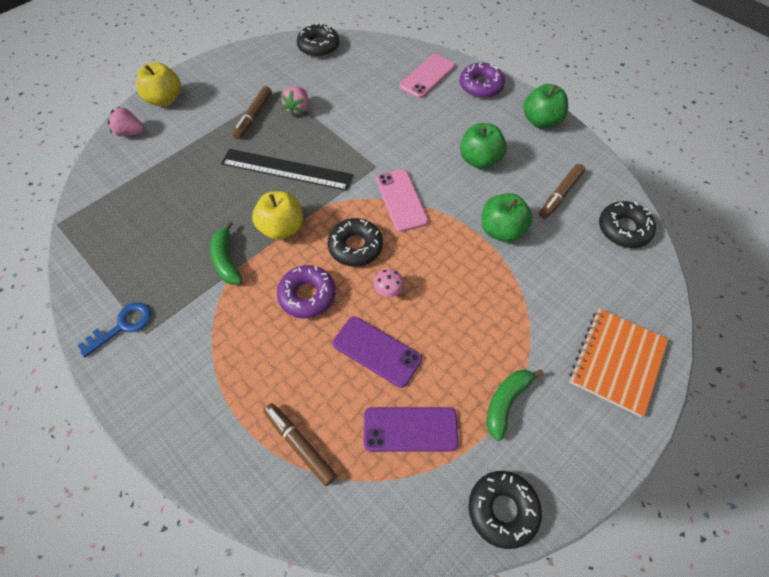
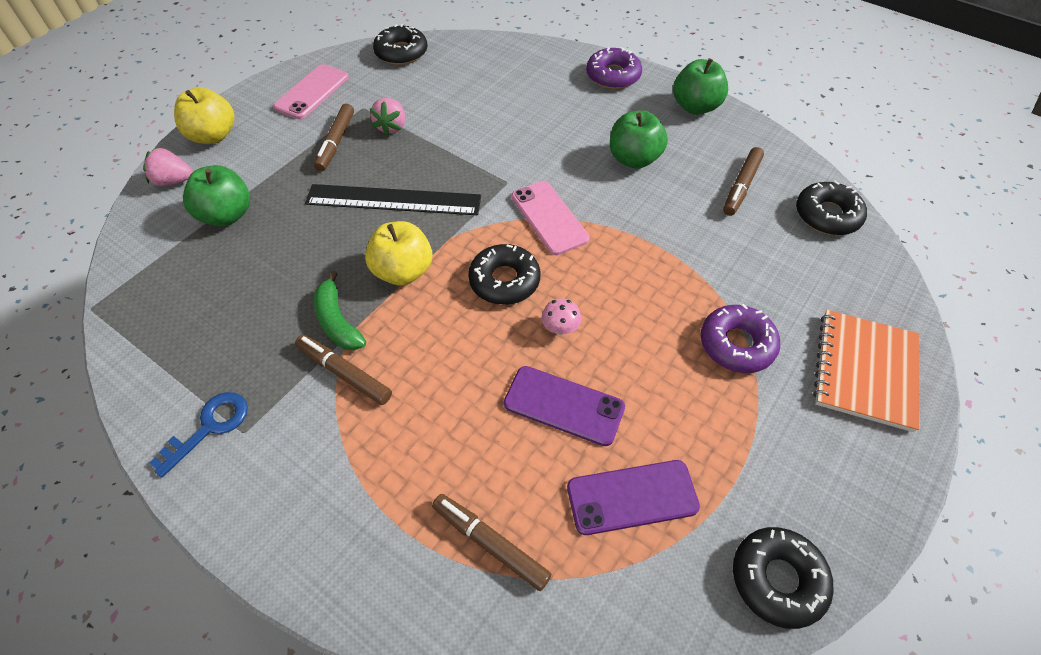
camera: 10 degrees left, 5 degrees down
(223, 301) = (344, 373): none -> brown marker
(307, 295) = (456, 349): purple donut -> purple donut (737, 344)
(427, 76) = (545, 72): pink phone -> pink phone (312, 92)
(501, 230) = (682, 236): green apple -> green apple (227, 215)
(506, 402) = (744, 442): green banana -> none

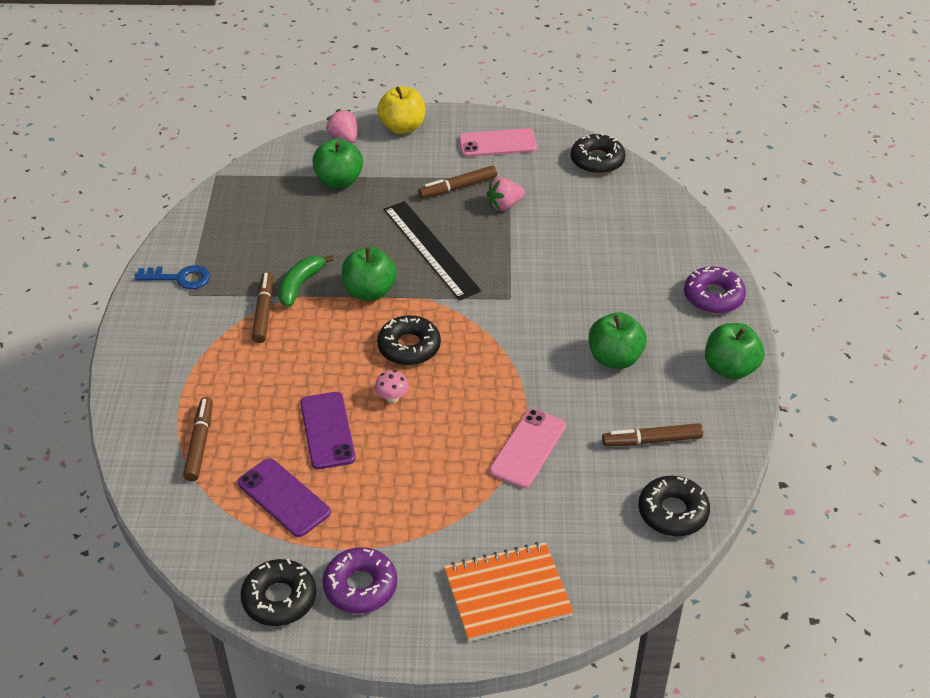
camera: 55 degrees right, 10 degrees down
(403, 271) = (369, 291): yellow apple -> green apple
(549, 217) = (495, 340): pink phone -> pink phone (528, 448)
(737, 344) = (465, 504): purple donut -> purple donut (360, 586)

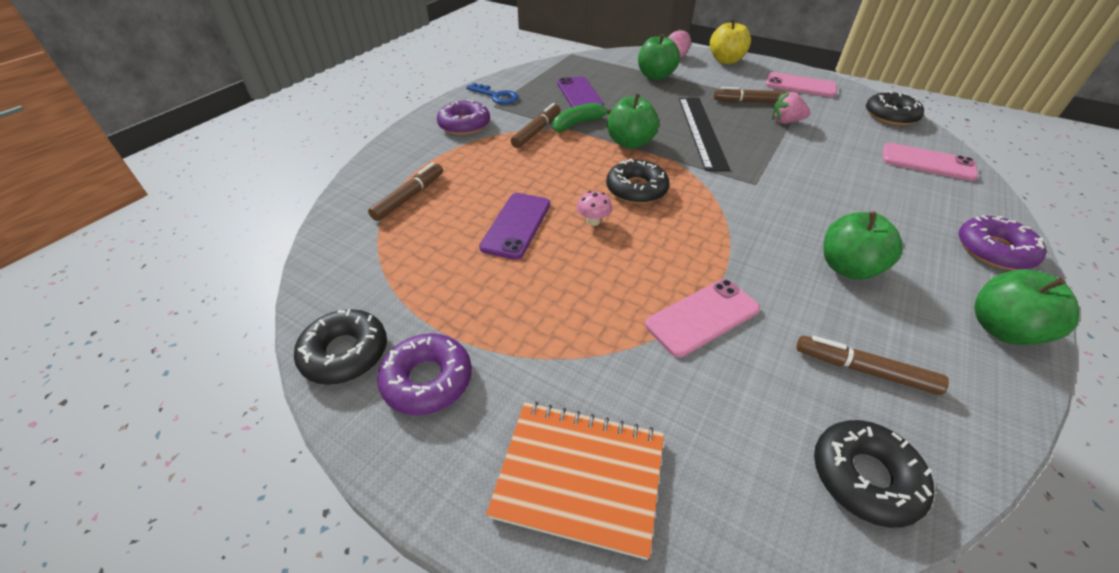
camera: 30 degrees right, 0 degrees up
(178, 333) = (464, 125): none -> purple donut
(284, 497) = (433, 263): purple phone -> purple phone (579, 94)
(644, 214) = (927, 162): none -> pink phone

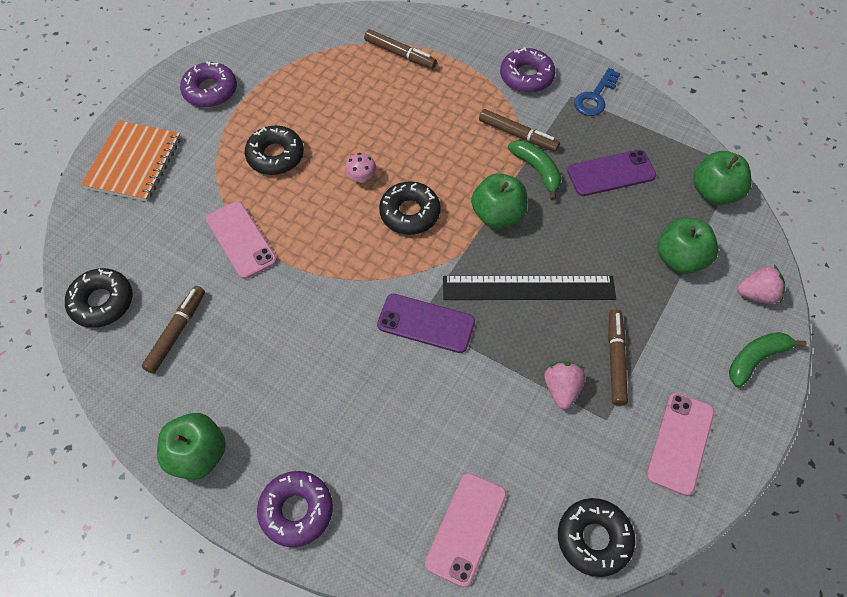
camera: 90 degrees right, 15 degrees up
(345, 353) = (237, 50): black donut -> black donut (275, 156)
(516, 225) = (358, 125): purple phone -> purple phone (426, 323)
(726, 61) = (756, 359): yellow apple -> green banana
(848, 268) = (284, 361): green apple -> green apple (714, 193)

